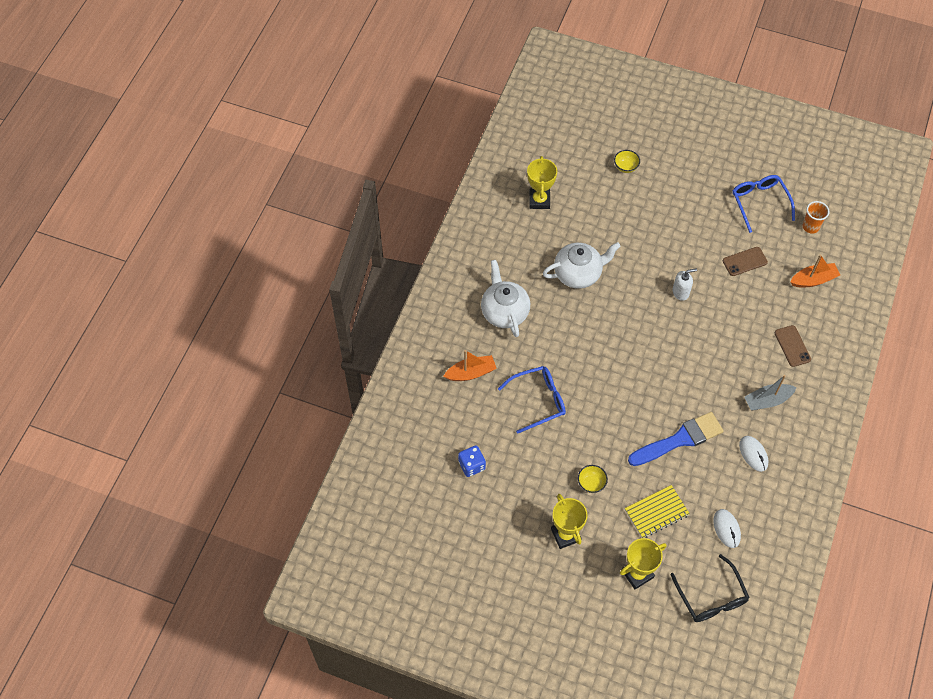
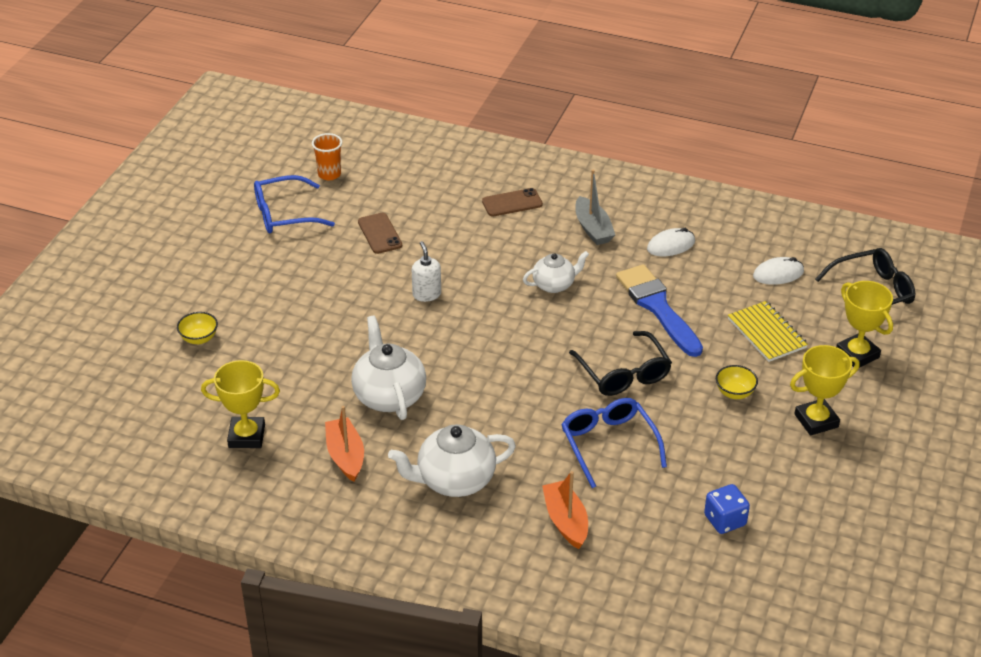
camera: 90 degrees left, 20 degrees down
(607, 413) = (623, 373): none -> black glasses
(698, 372) = (554, 285): none -> white teapot
(813, 280) = (412, 178): orange boat -> orange boat (345, 456)

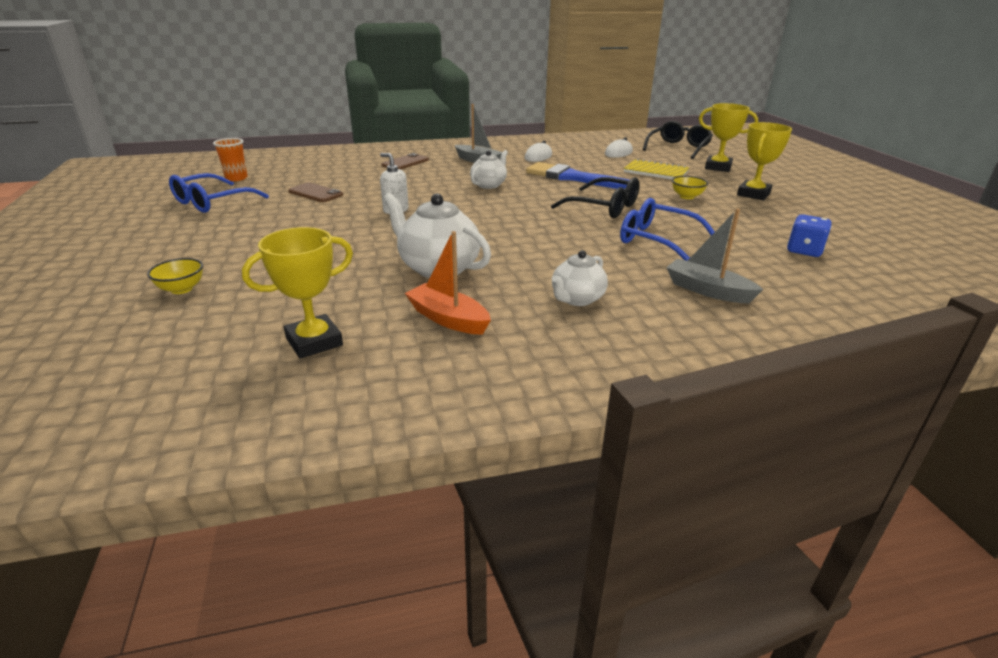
camera: 35 degrees left, 10 degrees down
(454, 480) = (577, 299): white teapot -> white teapot, size x0.62
(566, 521) = (707, 290): orange boat -> grey boat

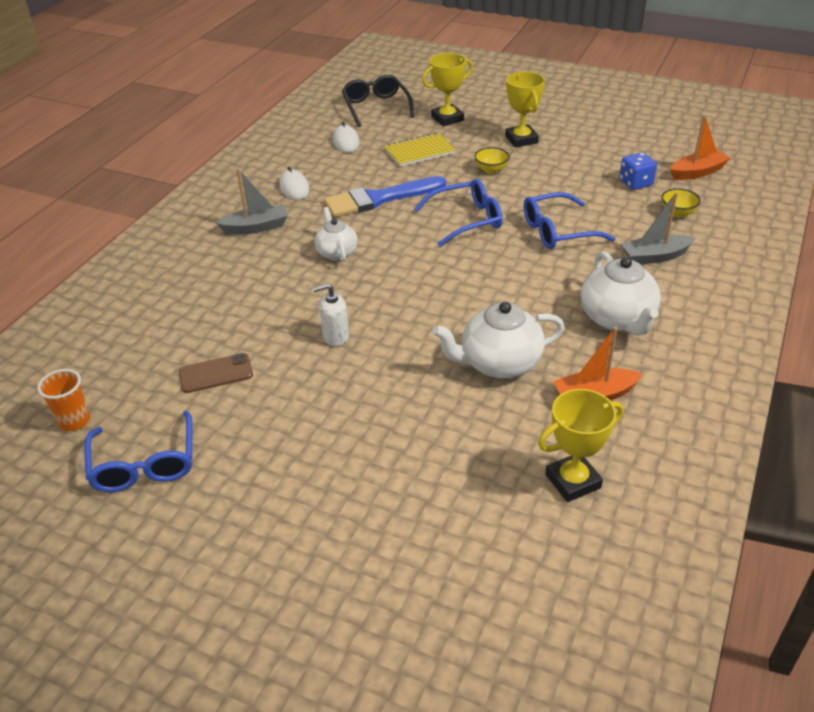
camera: 50 degrees left, 10 degrees up
(181, 289) = (390, 542): yellow bowl -> yellow bowl (677, 213)
(314, 342) = (573, 481): yellow trophy -> yellow trophy turned 60 degrees clockwise
(405, 162) = (195, 275): brown phone -> none
(577, 299) = (617, 319): white teapot -> white teapot, size x1.62
(603, 207) = (466, 220): black glasses -> blue glasses
(897, 273) = (697, 172): none -> orange boat

